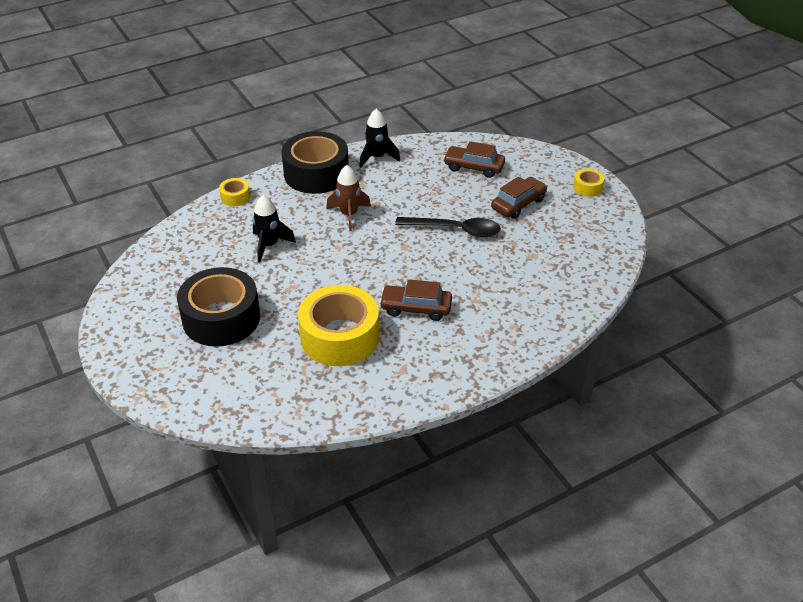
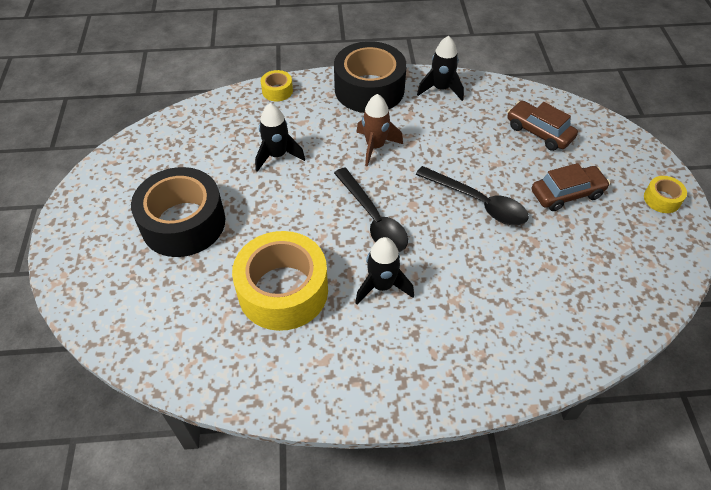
camera: 25 degrees right, 10 degrees up
(380, 266) = (373, 219): none -> black spoon
(416, 308) = (382, 286): brown car -> black rocket

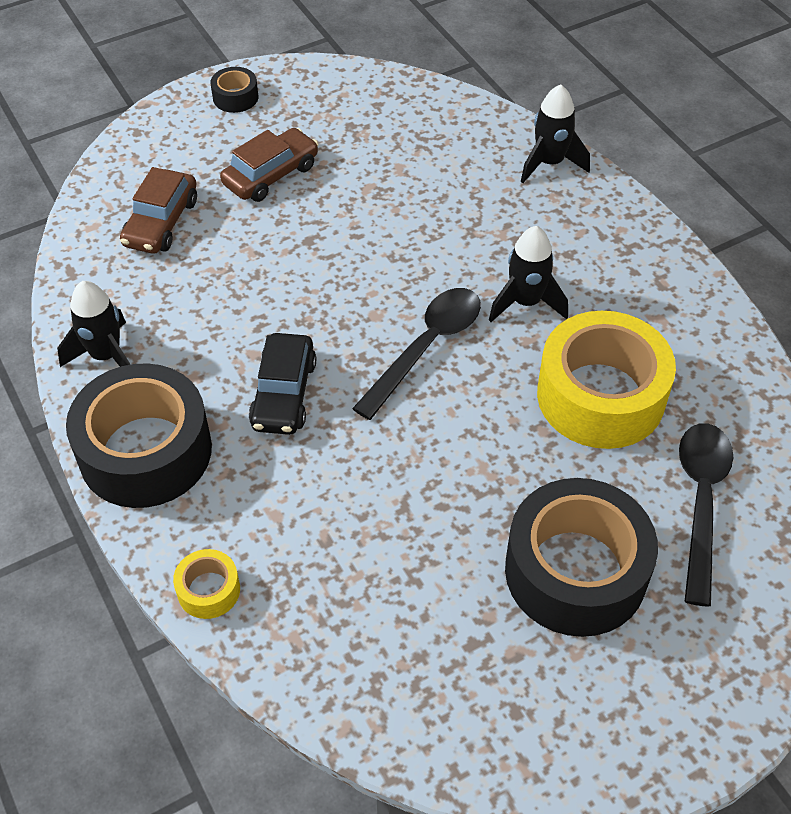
camera: 115 degrees left, 0 degrees up
(277, 155) = (370, 513): black rocket -> black rocket (549, 163)
(375, 147) = (284, 394): brown rocket -> black car
(478, 202) = (334, 251): black spoon -> black spoon (701, 502)
(567, 194) = (271, 175): brown car -> brown car turned 90 degrees clockwise
(662, 199) = (235, 97): yellow tape -> black tape

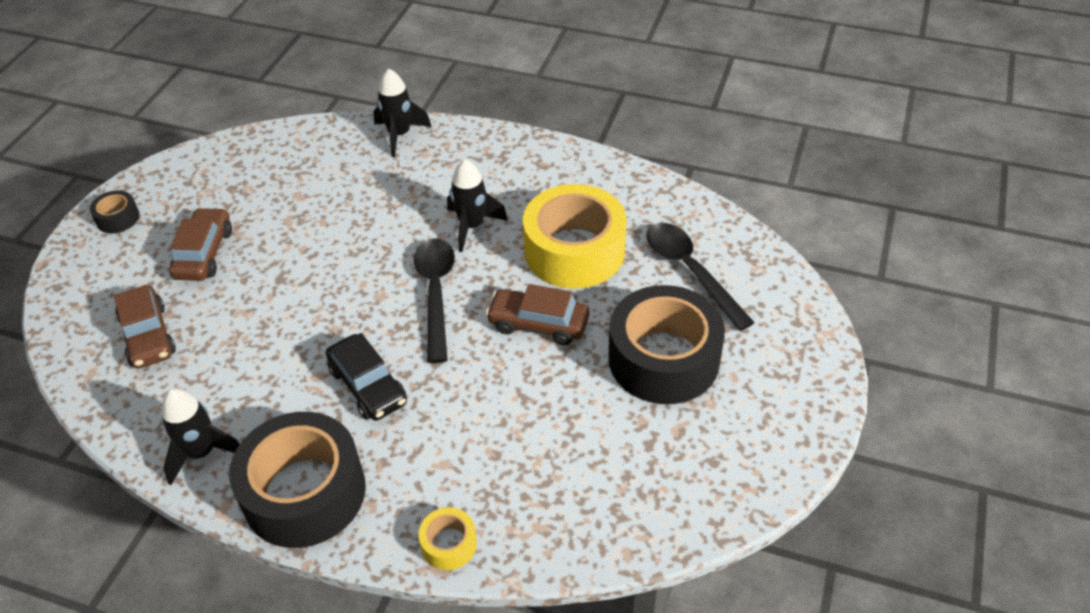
camera: 40 degrees left, 5 degrees down
(490, 445) = (538, 324): none -> brown car

